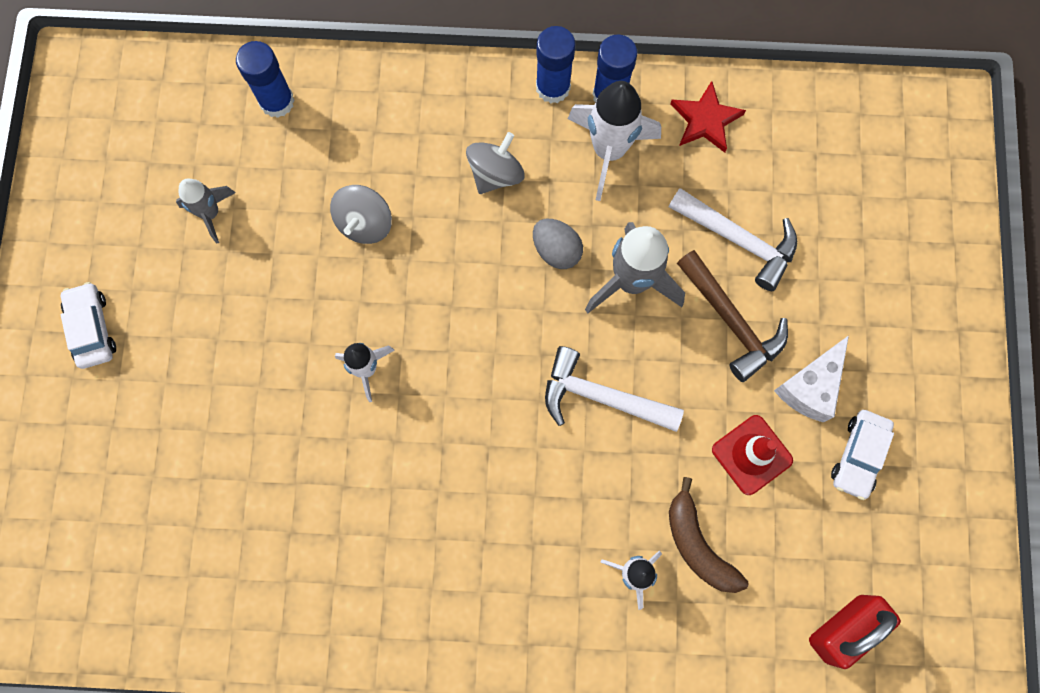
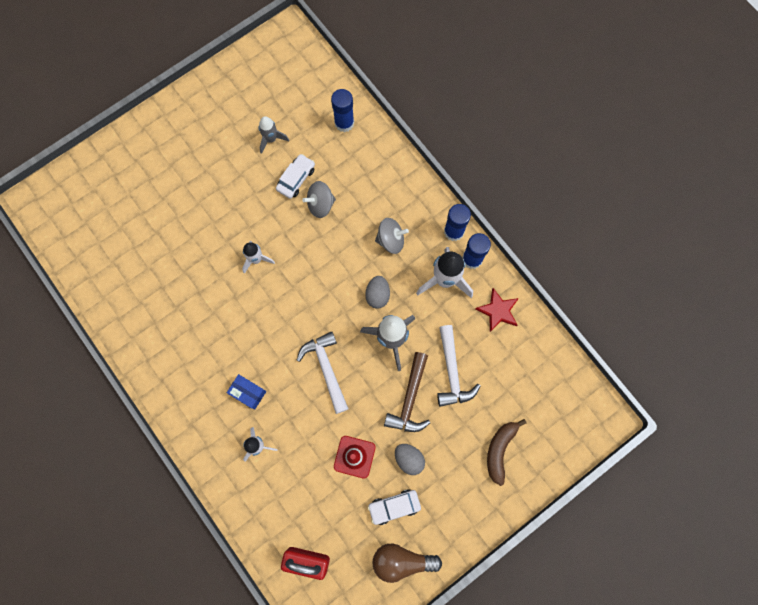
camera: 50 degrees right, 0 degrees up
(92, 328) = (183, 136): white car -> white car (296, 179)
(548, 529) = (248, 393): none -> blue box
(698, 545) = (293, 464): brown banana -> brown banana (500, 450)
(810, 386) = (409, 459): white cheese -> grey egg
(937, 502) = (401, 560): none -> brown light bulb

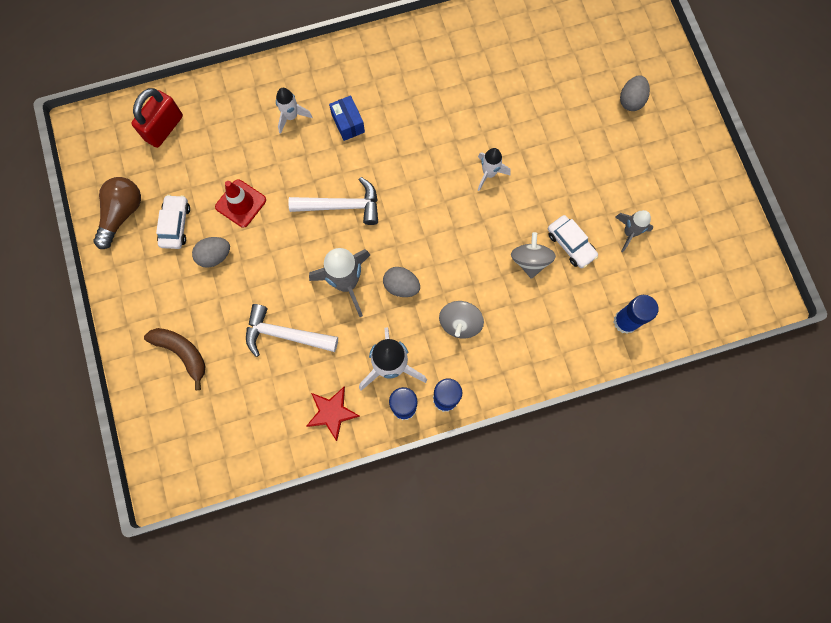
camera: 110 degrees right, 0 degrees up
(153, 169) = (631, 100): none -> grey egg
(248, 393) = (348, 123): blue box -> blue box turned 75 degrees counterclockwise
(410, 399) = (275, 279): brown hammer -> none

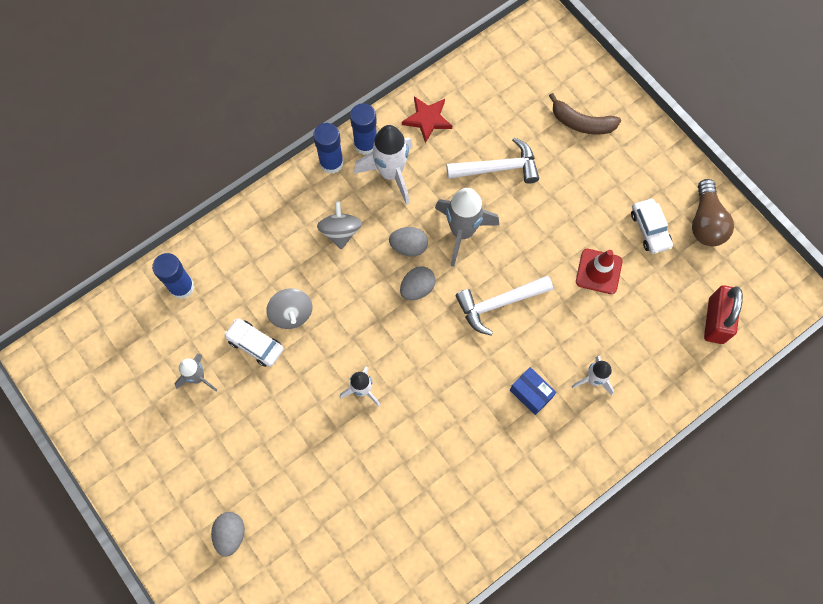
camera: 160 degrees right, 5 degrees down
(215, 256) = (597, 214): grey egg -> grey egg (417, 288)

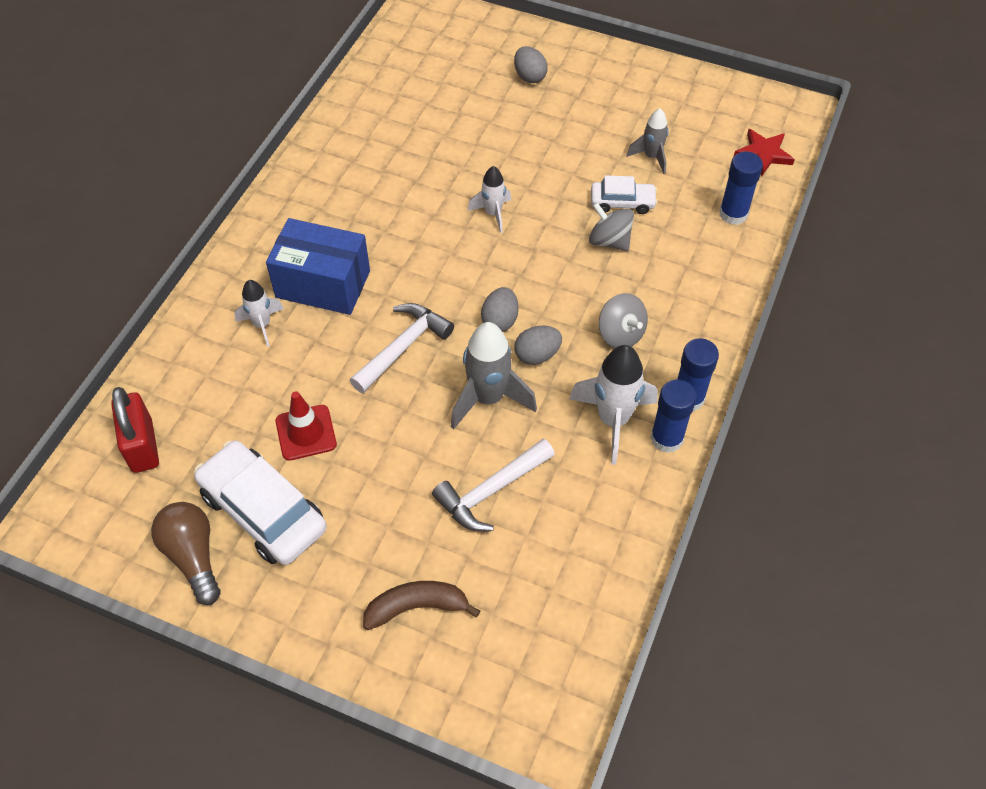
camera: 150 degrees right, 15 degrees down
(427, 119) = (616, 506): red star -> red star (763, 154)
(531, 393) = (323, 284): blue box -> blue box, size x1.95
(650, 229) = (263, 511): white car -> white car, size x1.82

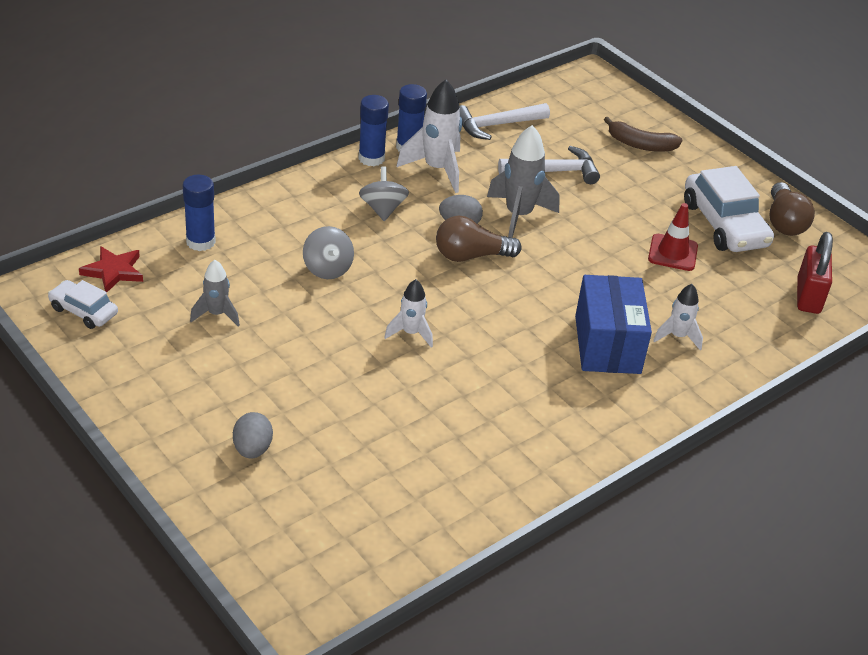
camera: 155 degrees left, 15 degrees down
(323, 284) = (607, 344): blue box -> blue box turned 45 degrees clockwise
(403, 347) = (563, 272): white hammer -> white hammer (496, 125)
(500, 320) = (471, 256): grey egg -> brown light bulb
(622, 202) = (285, 291): white car -> white car (83, 311)

